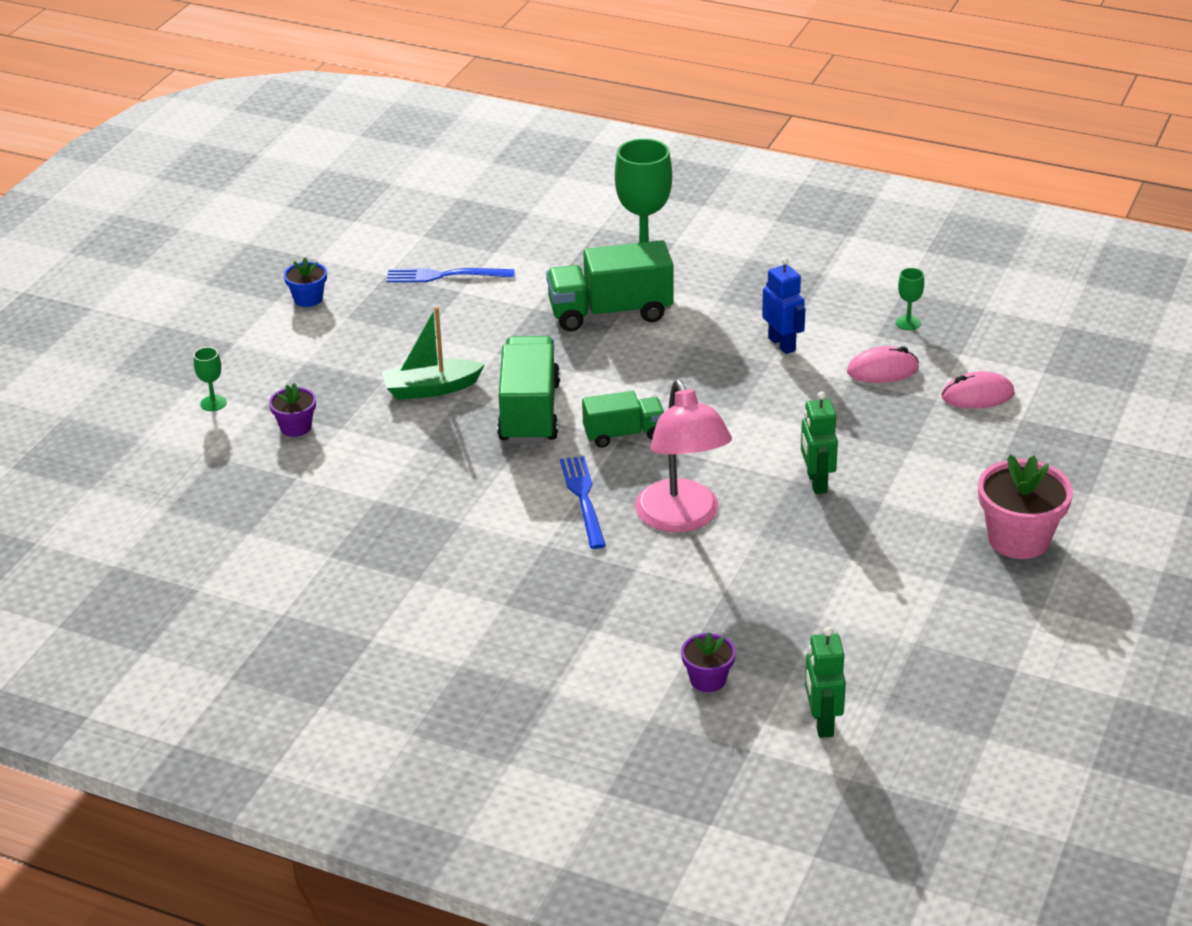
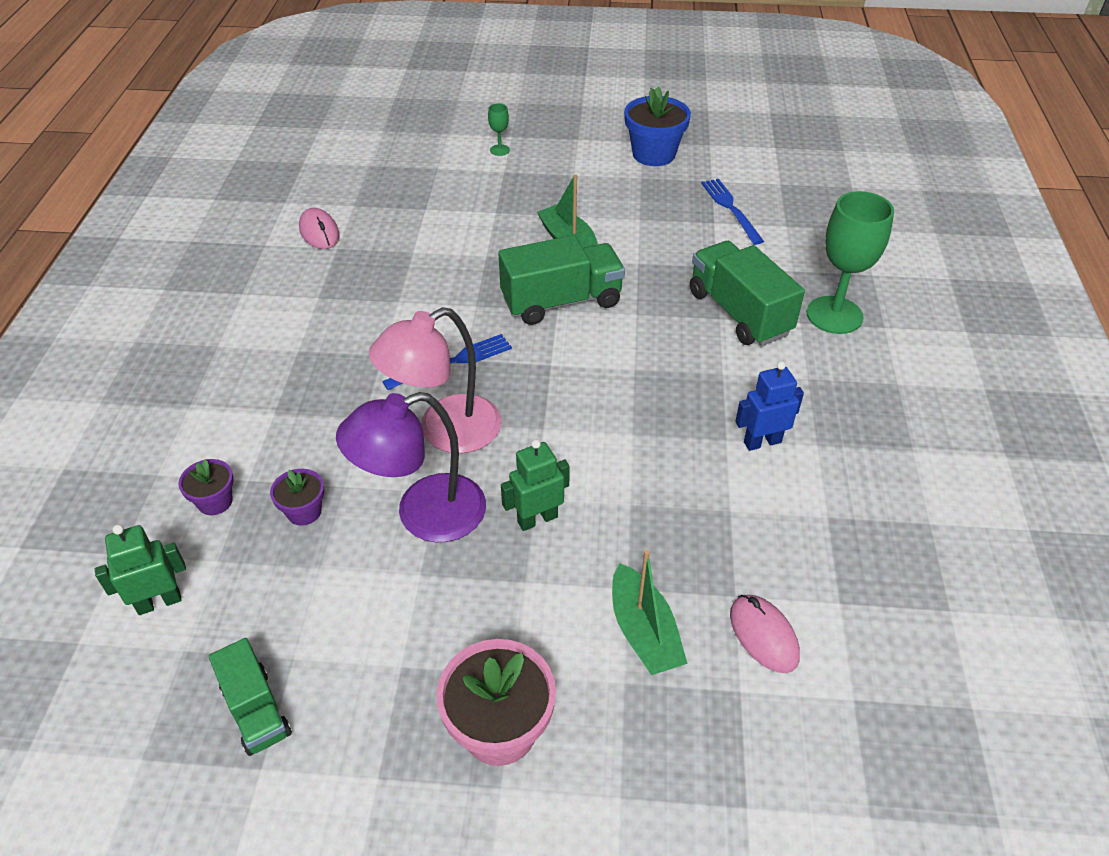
camera: 70 degrees right, 10 degrees up
(295, 427) = (487, 192): purple flower pot -> purple flower pot (304, 511)
(308, 299) = (653, 154): blue flower pot -> blue flower pot, size x1.83
(623, 434) = (556, 365): green truck -> green truck (256, 710)
(782, 344) = (762, 442): blue robot -> blue robot turned 150 degrees counterclockwise
(783, 547) = (423, 514): none -> purple lamp
(882, 370) = (763, 535): pink mouse -> pink mouse (319, 232)
(908, 323) = (869, 540): green goblet -> none
(954, 451) = (643, 632): none -> green boat

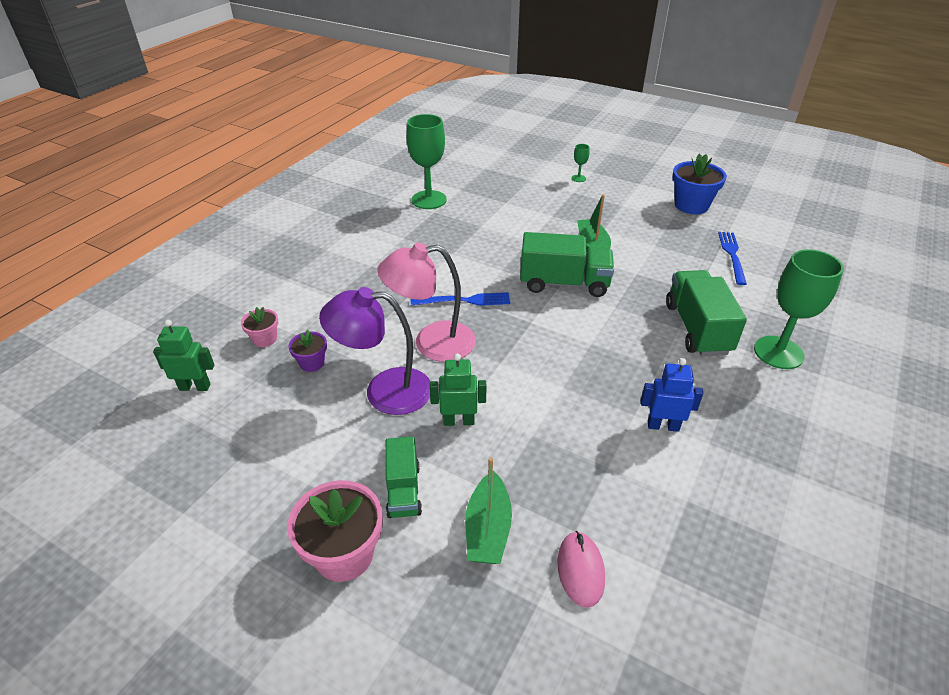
camera: 25 degrees right, 5 degrees down
(215, 502) = (264, 339): purple flower pot -> pink flower pot
(256, 710) = (204, 475): green truck -> green truck (403, 490)
(319, 232) = (429, 200): pink mouse -> green goblet

